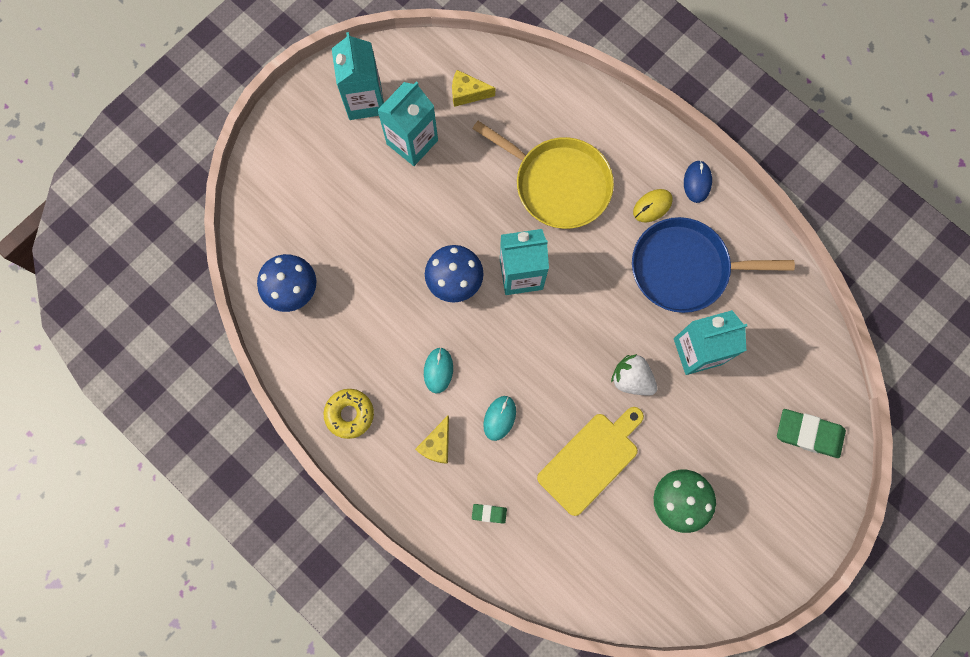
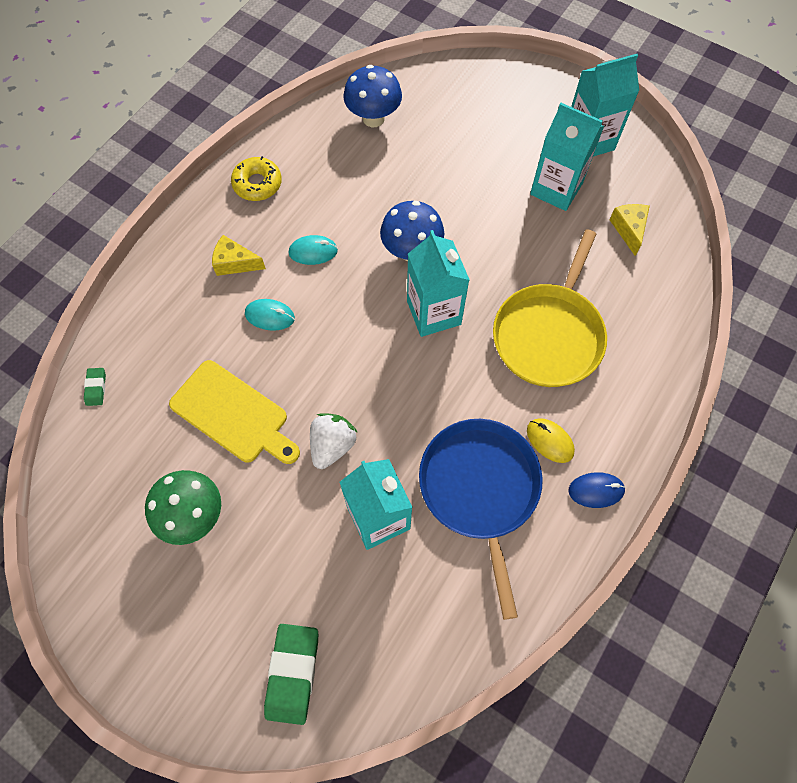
camera: 80 degrees right, 10 degrees down
(489, 513) = (167, 321): green eraser -> green eraser (96, 388)

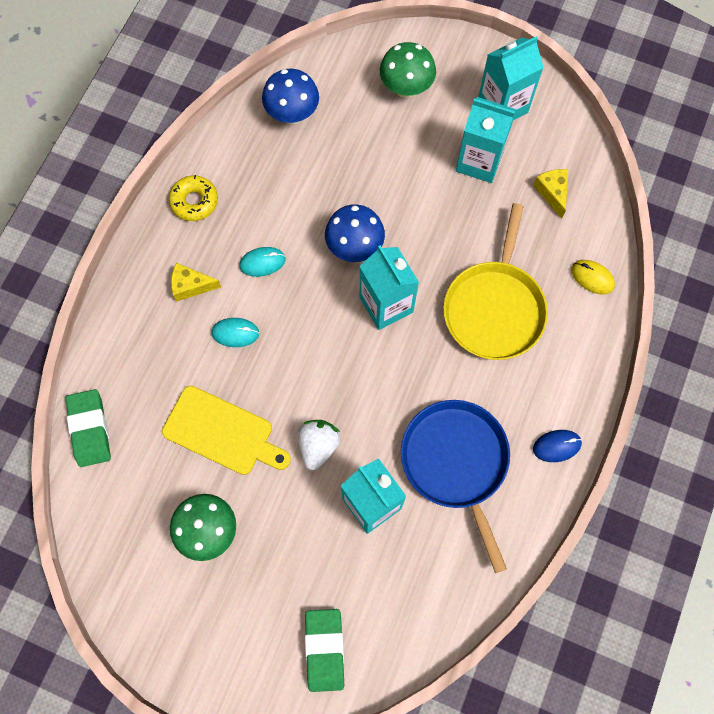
camera: 10 degrees left, 5 degrees up
(96, 388) = (90, 429): green eraser -> green eraser, size x2.05
(492, 111) = (406, 88): none -> green mushroom
(550, 441) = (510, 408): yellow mouse -> yellow mouse (592, 278)

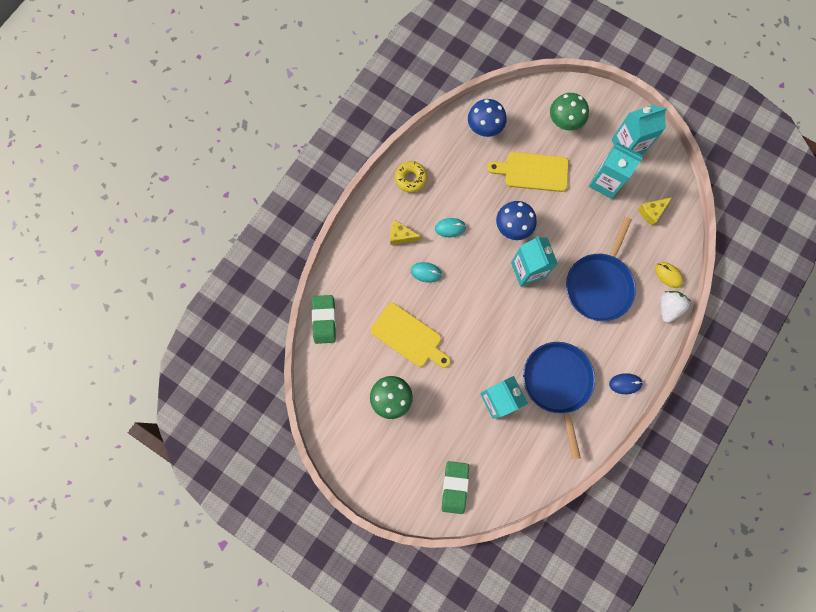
camera: 10 degrees right, 5 degrees up
(318, 445) = (469, 356): white strawberry -> white strawberry (668, 308)
(372, 163) = (533, 171): none -> yellow cutting board
(494, 308) = (599, 285): yellow pan -> blue pan
(552, 193) = (651, 212): yellow cheese -> yellow cheese turned 120 degrees counterclockwise

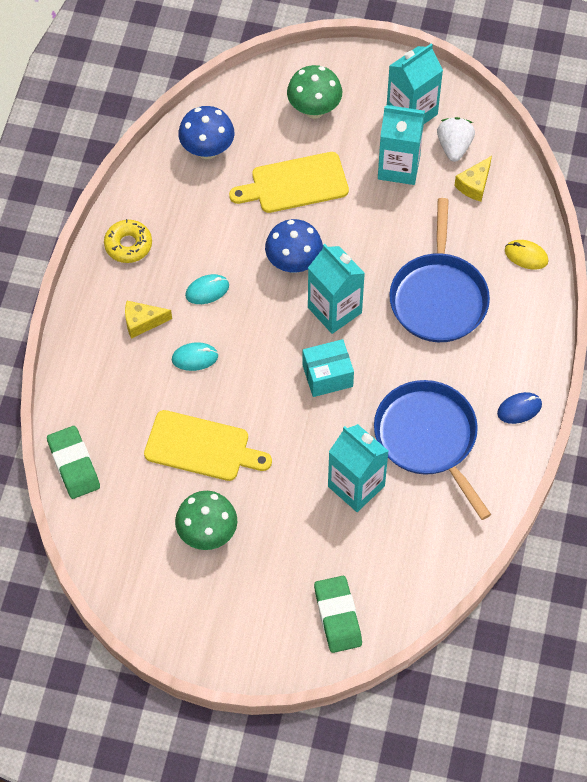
camera: 20 degrees left, 15 degrees down
(507, 315) = (327, 376): none -> turquoise box
(668, 308) = (541, 296): white strawberry -> white strawberry (454, 147)

